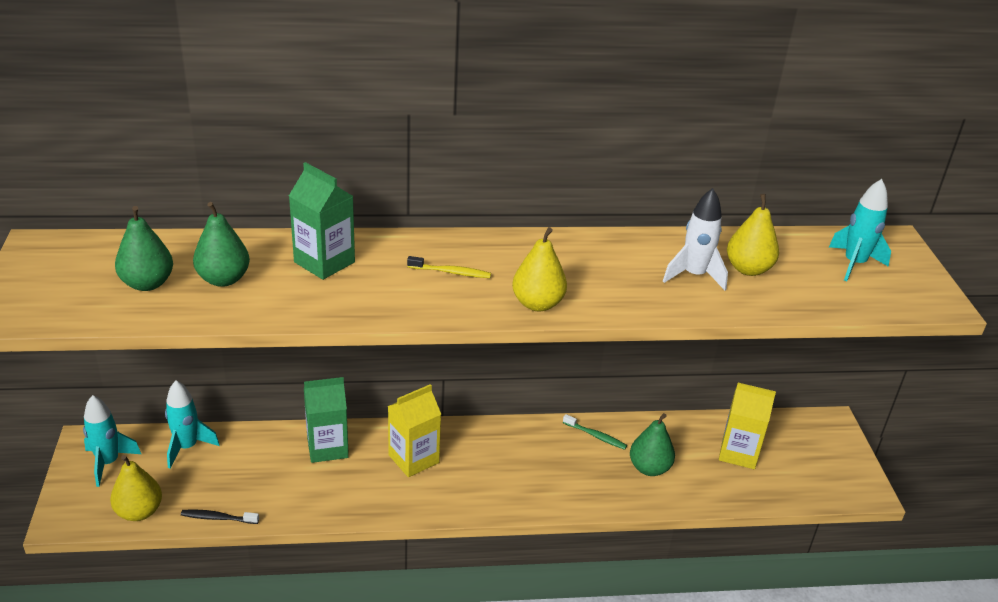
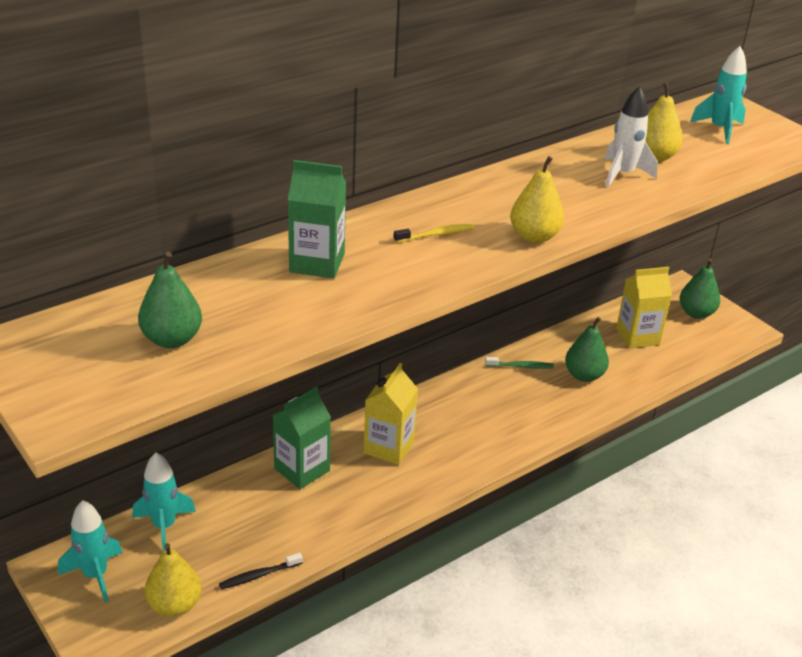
camera: 30 degrees left, 0 degrees up
(223, 279) = (242, 309): green pear -> green pear (696, 313)

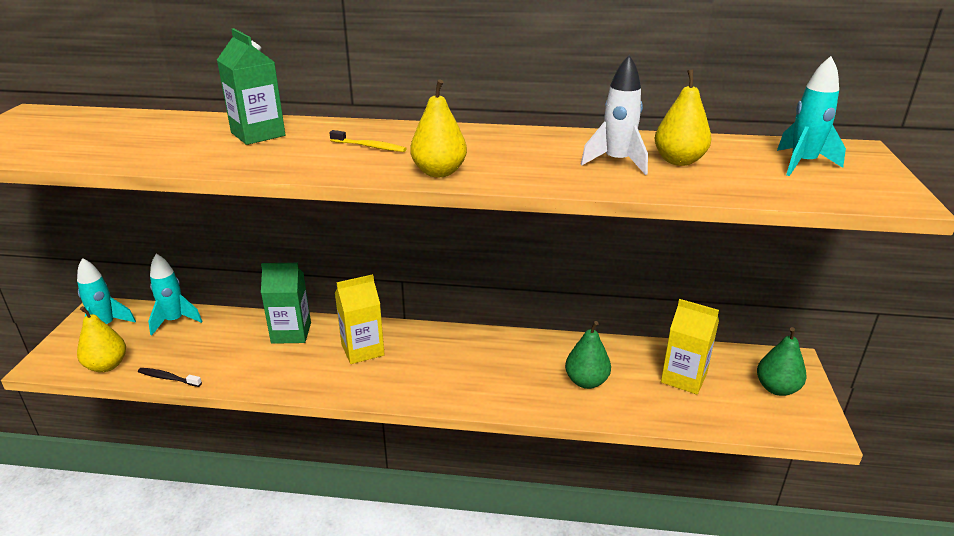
camera: 45 degrees right, 5 degrees down
(172, 339) = (92, 139): green pear -> none
(520, 366) = (541, 348): green toothbrush -> none

